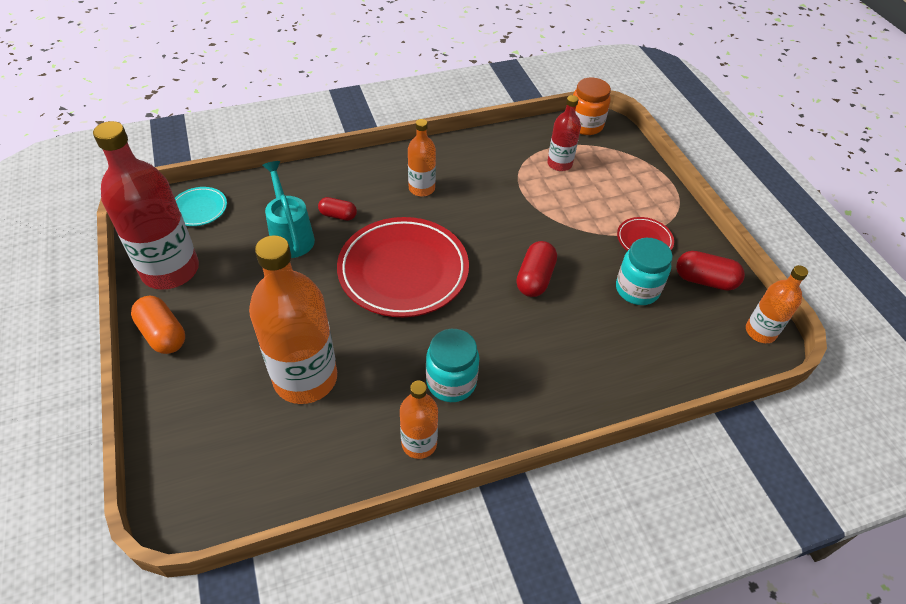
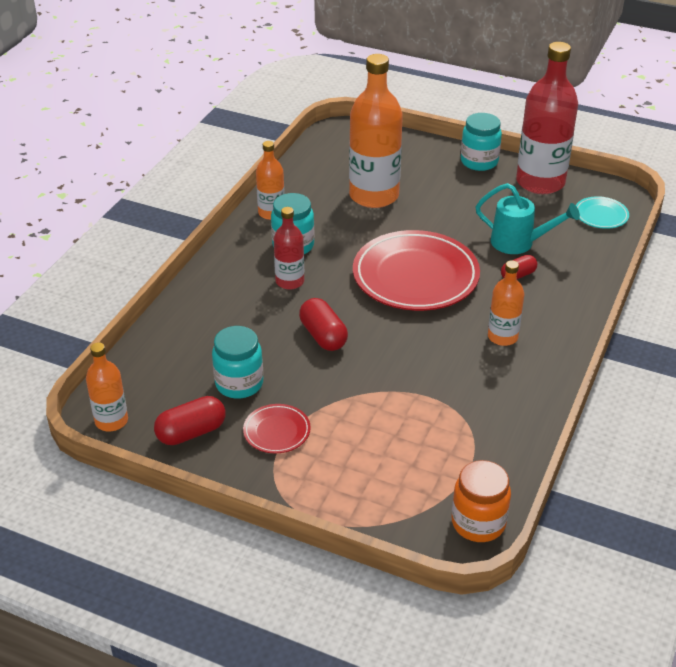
camera: 135 degrees right, 10 degrees down
(163, 334) = (479, 162): orange capsule -> turquoise jar
(559, 164) = (438, 451): red bottle -> red bottle (290, 281)

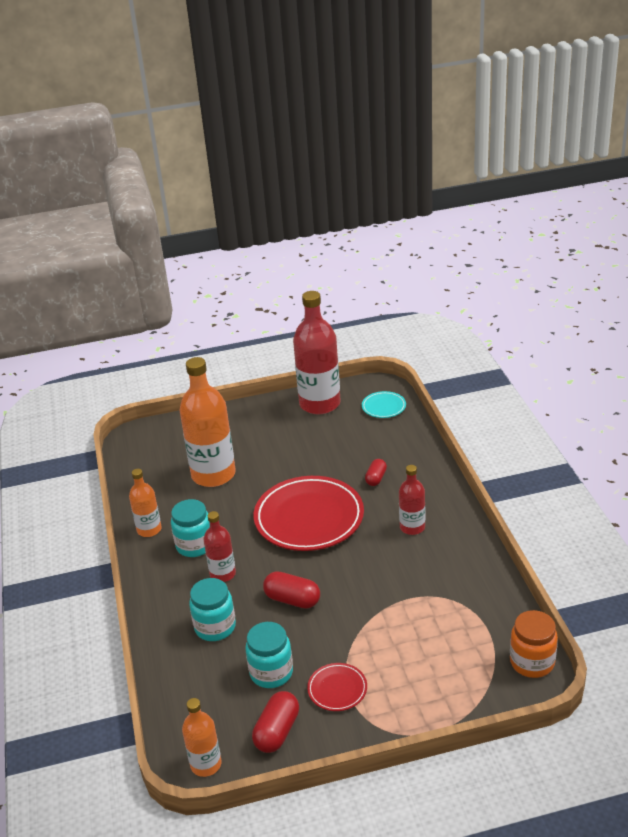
camera: 35 degrees left, 5 degrees down
(479, 162) = (262, 410): turquoise jar -> turquoise jar (215, 627)
(502, 337) = (412, 527): orange bottle -> red bottle
(518, 243) = (352, 455): turquoise watering can -> none

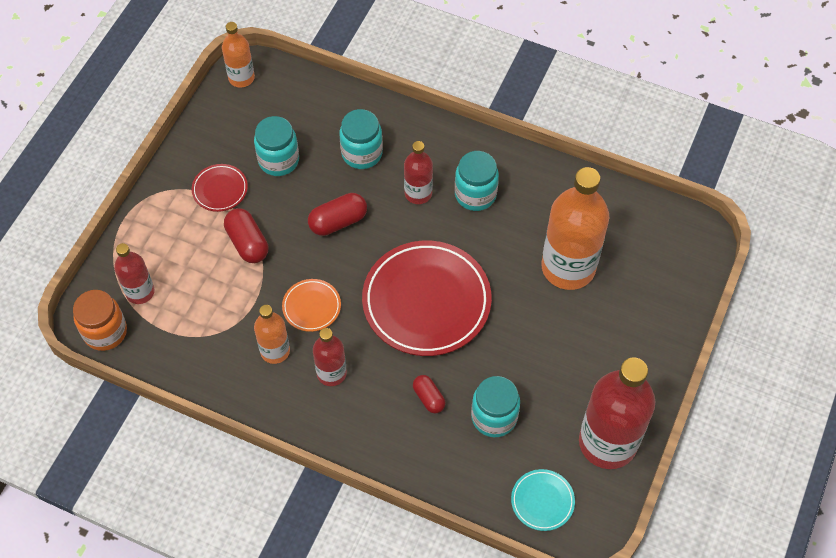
camera: 125 degrees right, 25 degrees up
(149, 529) = (531, 174): orange bottle -> orange bottle (275, 351)
(277, 731) = (224, 131): red capsule -> red capsule (247, 243)
(356, 448) = (494, 417): none -> turquoise jar
(377, 567) = (311, 307): none -> orange plate
(478, 668) = (140, 292): none -> red bottle

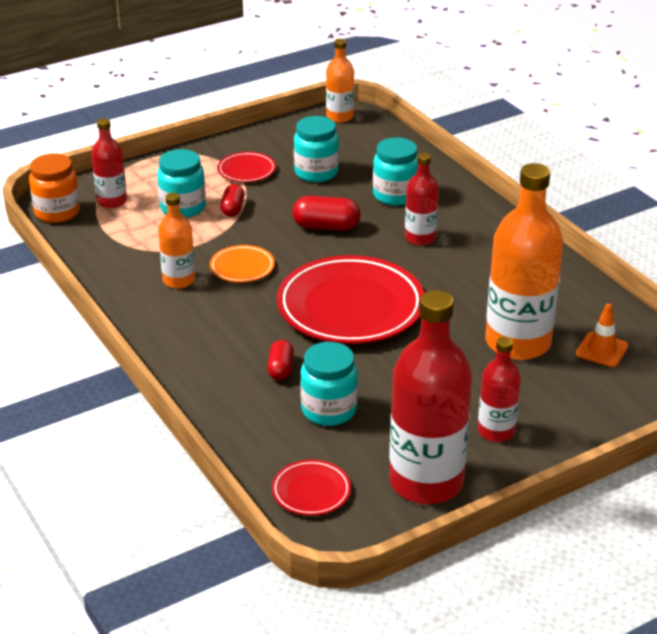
camera: 35 degrees right, 25 degrees down
(247, 243) = (232, 209): red capsule -> red capsule, size x0.65
(331, 373) = (211, 314): red bottle -> red bottle (496, 431)
(475, 194) = (475, 259): turquoise jar -> turquoise jar (183, 208)
(542, 501) = (311, 491): turquoise plate -> red plate
(627, 241) = (602, 350): none -> orange traffic cone

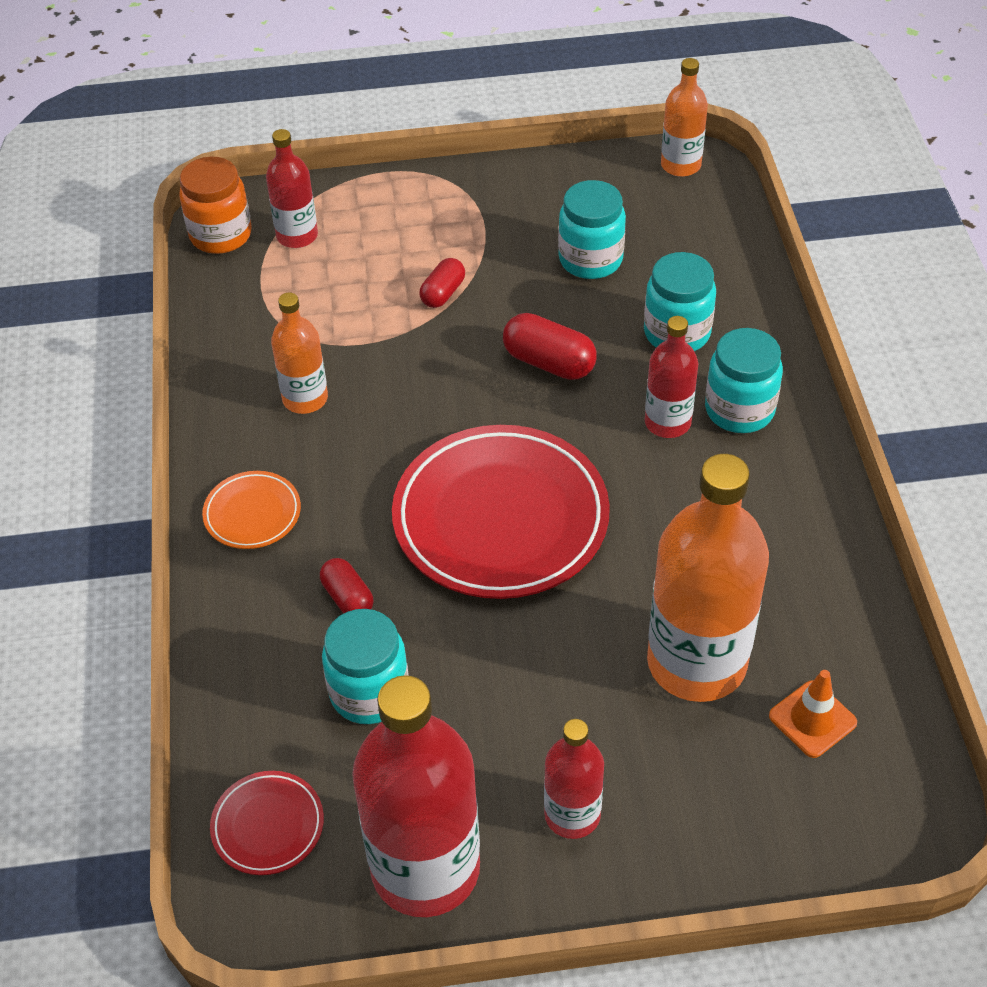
camera: 25 degrees right, 15 degrees up
(183, 208) = (380, 272): turquoise jar -> turquoise jar (739, 410)
(242, 267) = (397, 401): orange plate -> orange plate (252, 513)
(246, 170) = (499, 229): red plate -> none
(280, 369) = (348, 597): red capsule -> red capsule turned 60 degrees counterclockwise

